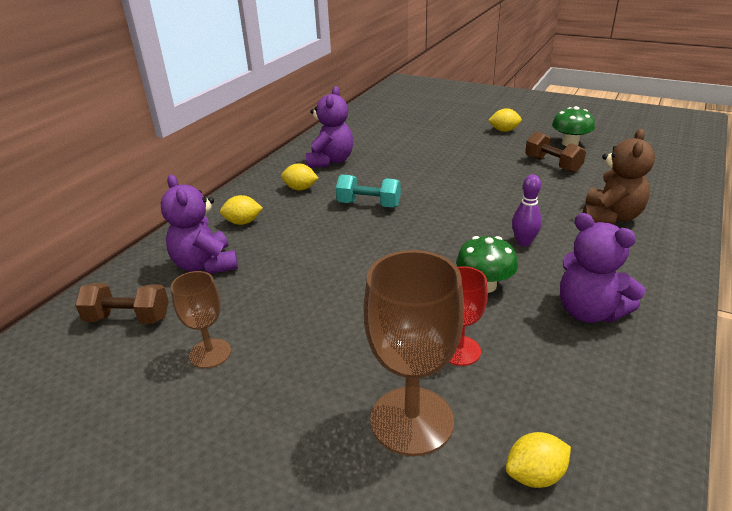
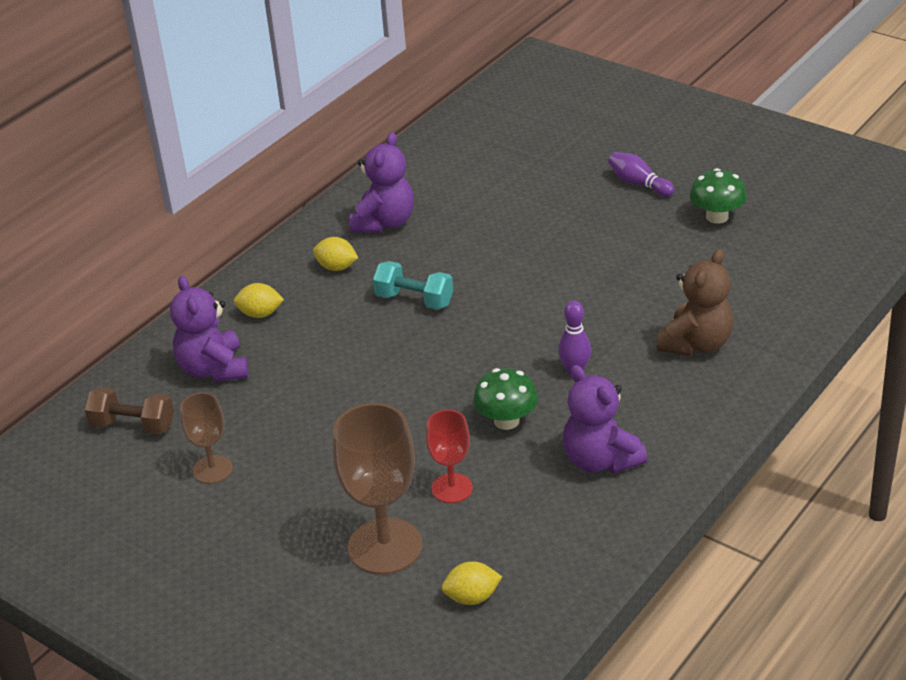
camera: 10 degrees right, 5 degrees up
(504, 130) = (639, 184): yellow lemon -> purple bowling pin
(552, 164) = (672, 254): brown dumbbell -> none

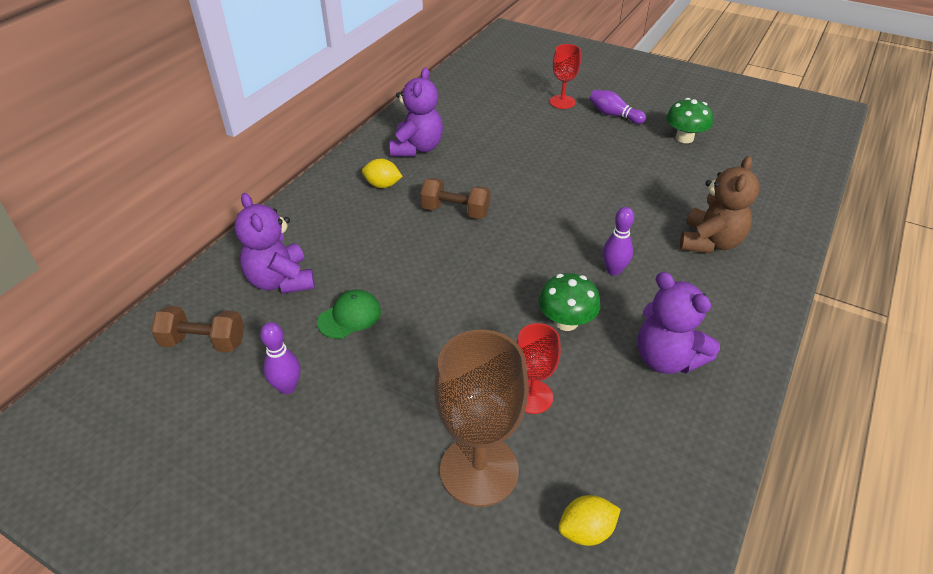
camera: 10 degrees left, 5 degrees up
(212, 469) = (287, 387): brown goblet -> purple bowling pin
(260, 314) = (320, 227): yellow lemon -> none
(281, 407) = (349, 316): none -> green cap
(414, 300) = (455, 211): turquoise dumbbell -> brown dumbbell
(578, 165) = (562, 102): none -> red goblet

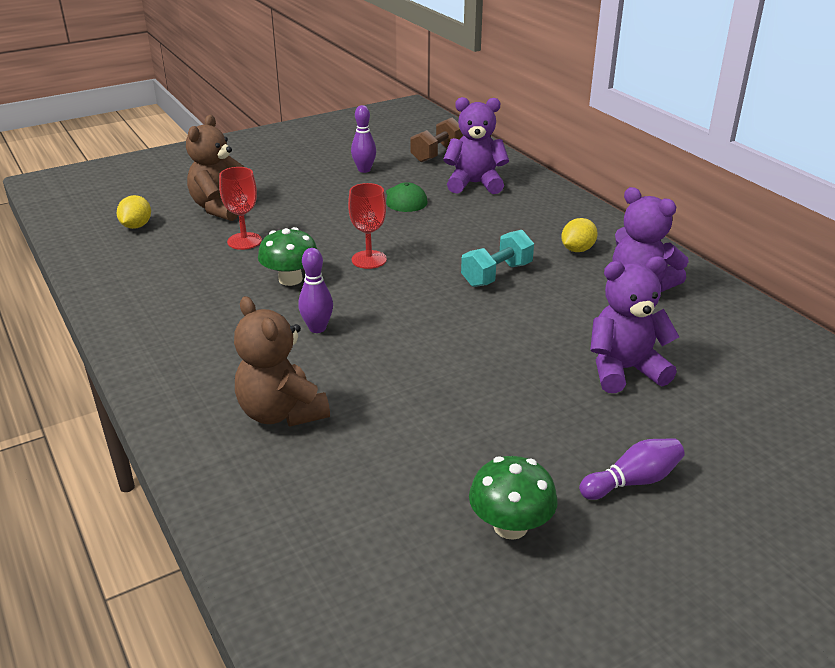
camera: 120 degrees right, 10 degrees down
(455, 211) = (497, 275): brown dumbbell -> turquoise dumbbell
(479, 470) = (221, 208): brown goblet -> brown teddy bear
(562, 102) = (706, 443): red goblet -> red goblet (369, 259)
(666, 359) = (194, 308): purple teddy bear -> purple teddy bear (624, 370)

